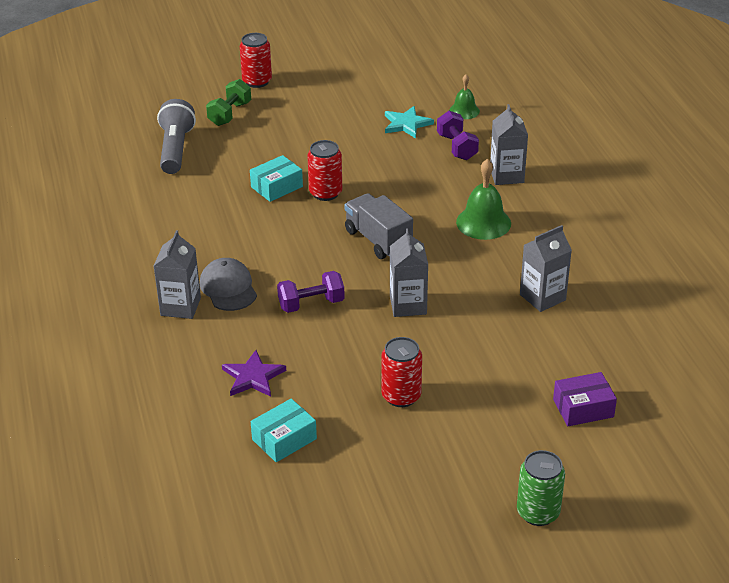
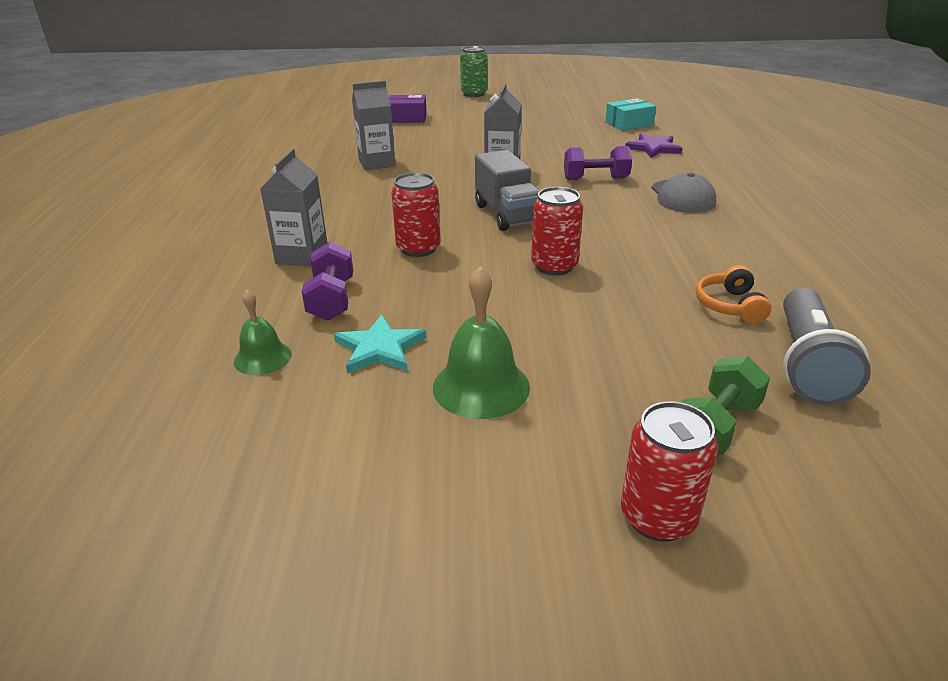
camera: 165 degrees left, 5 degrees down
(180, 307) = (731, 189): grey carton -> none
(209, 179) = (730, 306): none -> orange headphones
(276, 187) = (623, 282): turquoise box -> none
(401, 396) = (535, 132): red can -> red can (418, 248)
(483, 222) = (378, 215): green bell -> green bell (481, 386)

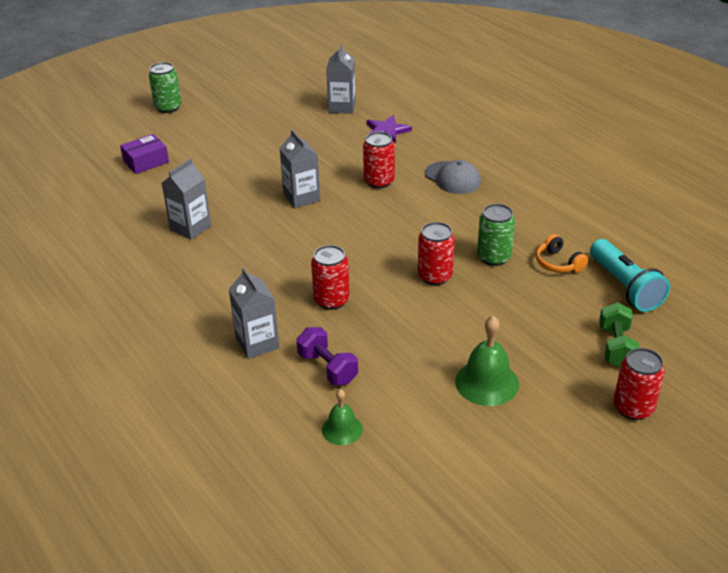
camera: 35 degrees left, 5 degrees up
(380, 348) = (403, 387): turquoise star -> none
(507, 214) = (356, 243): grey truck -> none
(595, 179) = (379, 181): purple dumbbell -> red can
(629, 124) = (342, 107): turquoise box -> grey carton
(648, 273) = (494, 257): none -> green can
(807, 364) = (625, 287): grey flashlight -> turquoise flashlight

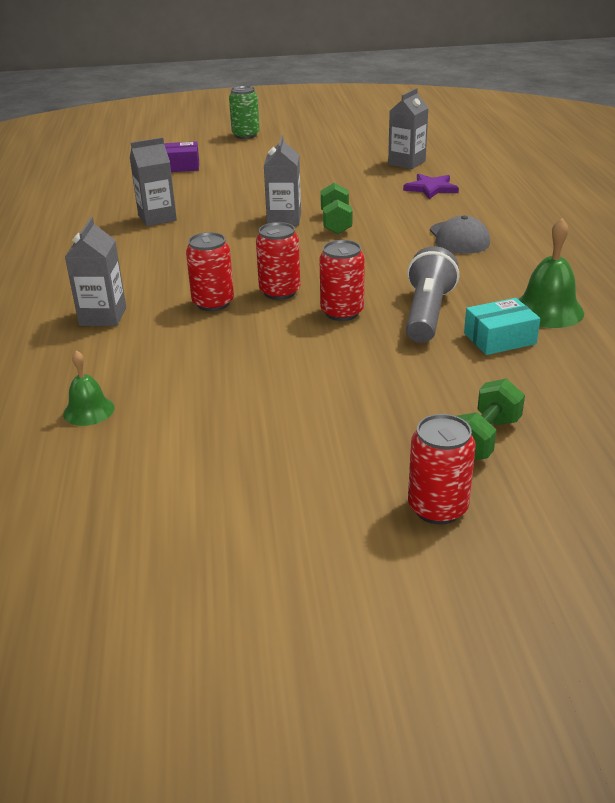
camera: 30 degrees right, 5 degrees down
(327, 368) = (140, 355): purple dumbbell -> none
(347, 189) = (336, 223): none -> green dumbbell
(379, 181) = (376, 224): red can -> red can (280, 292)
(487, 382) = (286, 421): green bell -> green bell (548, 310)
(494, 257) = (427, 313): green can -> grey flashlight
(558, 263) = (499, 338): orange headphones -> turquoise box
(625, 287) = (562, 384): turquoise flashlight -> none

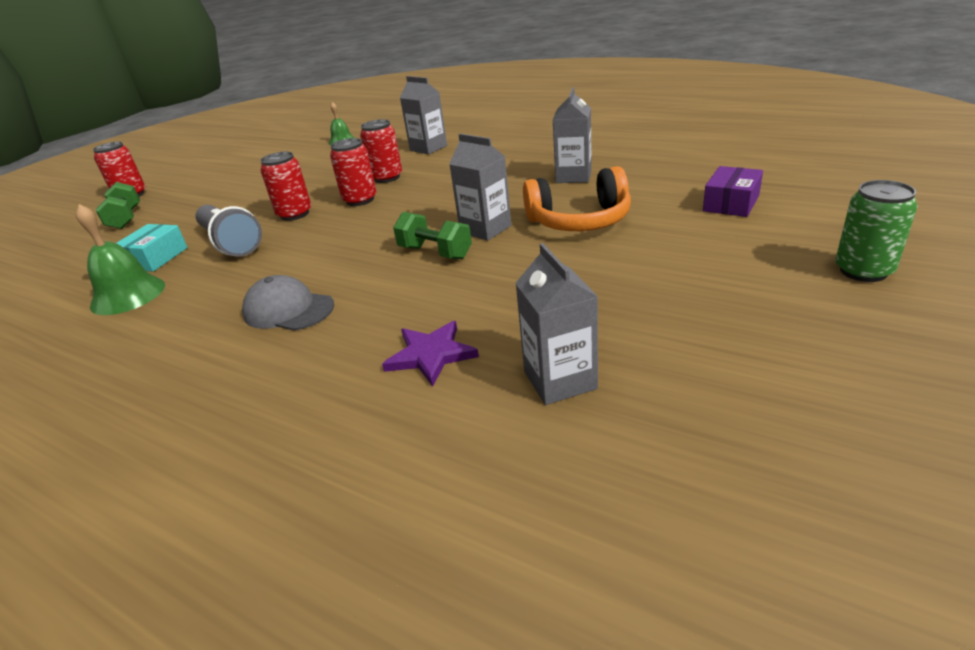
camera: 130 degrees right, 0 degrees up
(242, 196) = (579, 221): none -> orange headphones

